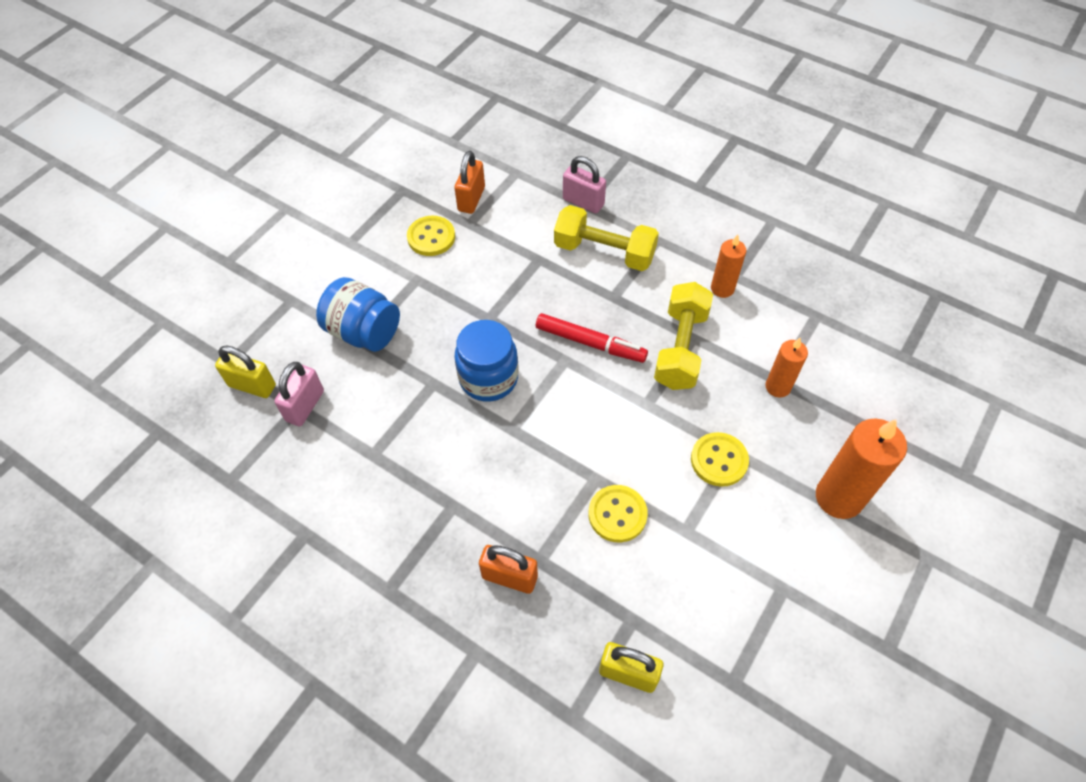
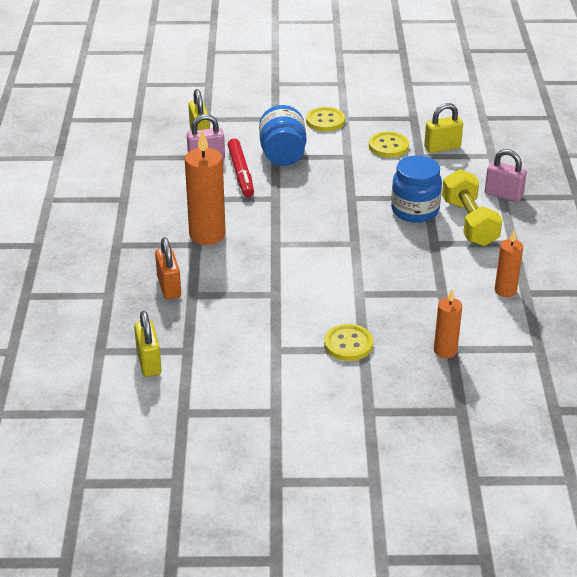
camera: 55 degrees right, 20 degrees down
(471, 199) = (442, 147): orange padlock -> yellow padlock
(488, 378) = (303, 218): blue jar -> blue jar (415, 210)
(583, 202) = (503, 195): pink padlock -> pink padlock turned 60 degrees counterclockwise
(590, 343) = (381, 248): red marker -> red marker (240, 173)
(617, 514) = (257, 314): yellow button -> yellow button (325, 121)
(680, 348) = (425, 291): yellow dumbbell -> none
(838, 497) = (379, 415): orange candle -> orange candle (207, 235)

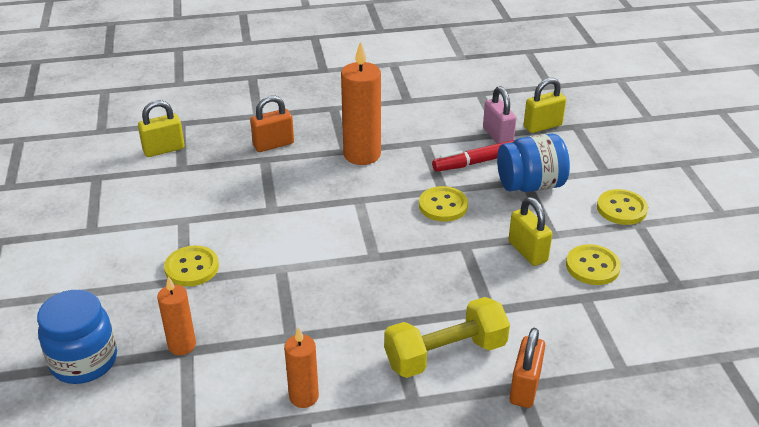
camera: 80 degrees right, 0 degrees up
(297, 200) = (443, 206): none -> yellow button
(415, 210) = (456, 301): blue jar -> blue jar (84, 361)
(442, 147) = (616, 317): yellow padlock -> yellow padlock (527, 251)
(503, 195) = (525, 387): pink padlock -> orange padlock

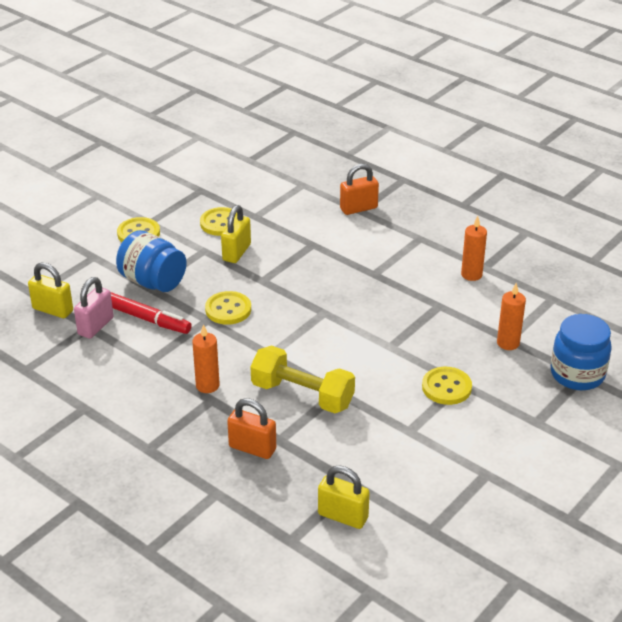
camera: 130 degrees left, 0 degrees up
(362, 155) = (207, 385): orange candle -> orange candle, size x0.58
(445, 354) = (371, 243): yellow dumbbell -> yellow dumbbell (302, 395)

